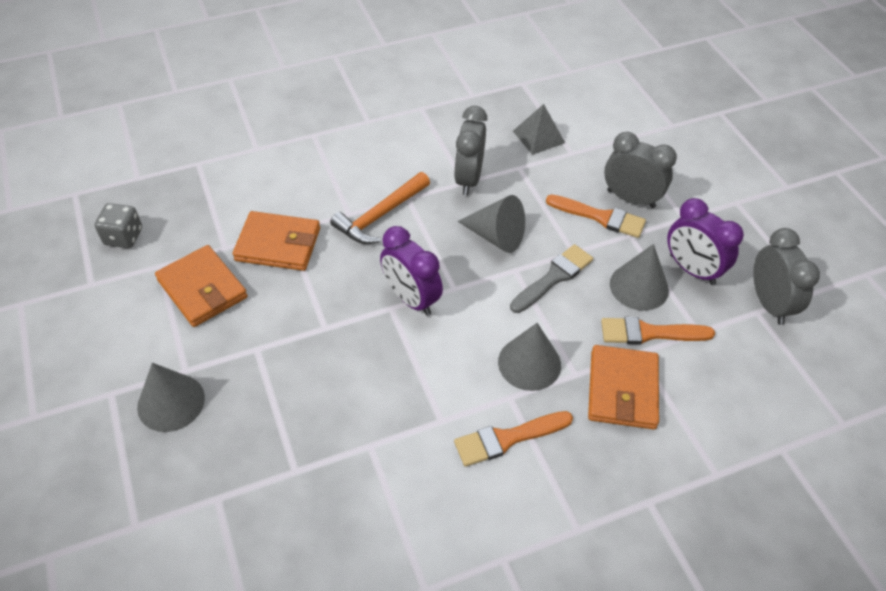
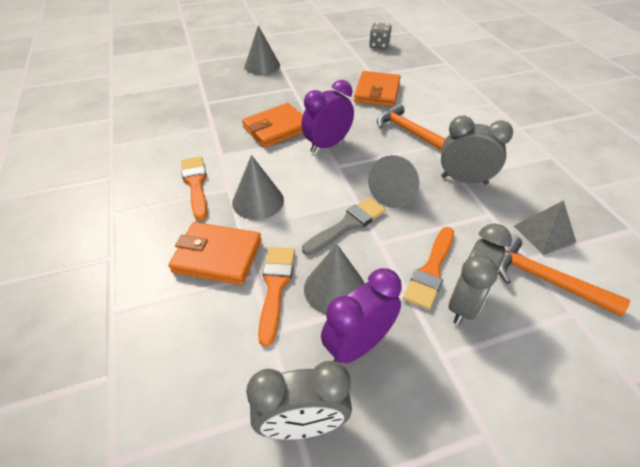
camera: 95 degrees right, 5 degrees down
(202, 289) = (339, 69): orange wallet -> orange wallet (277, 128)
(553, 277) = (347, 225): grey brush -> grey brush turned 90 degrees counterclockwise
(593, 147) = (544, 279): none -> orange hammer

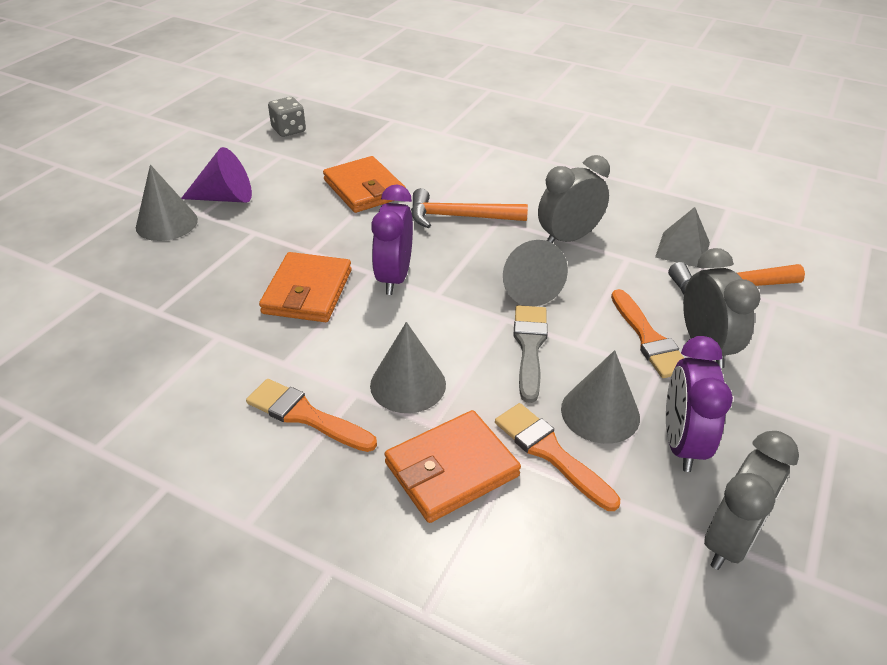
camera: 45 degrees left, 5 degrees down
(302, 66) = (225, 198): none -> purple cone

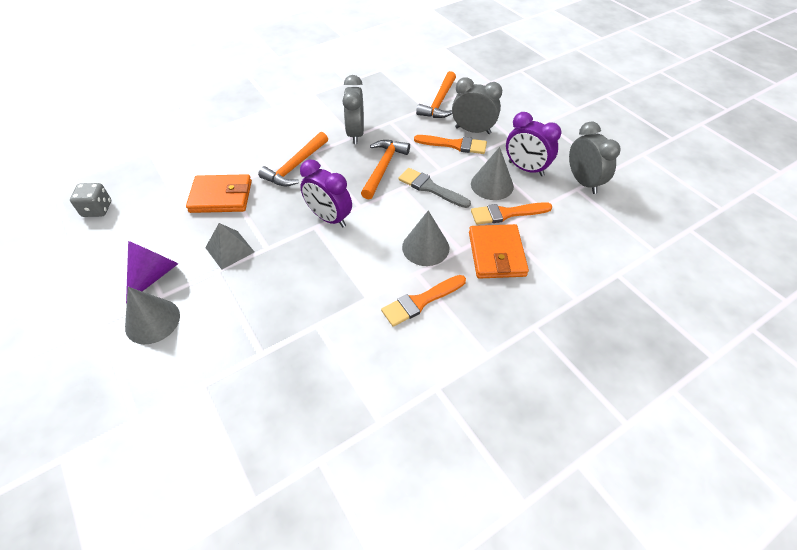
camera: 60 degrees left, 10 degrees up
(307, 292) = (308, 264): orange wallet -> none
(527, 287) = (383, 168): grey cone -> orange hammer
(682, 249) = (400, 101): grey pyramid -> grey pyramid (229, 249)

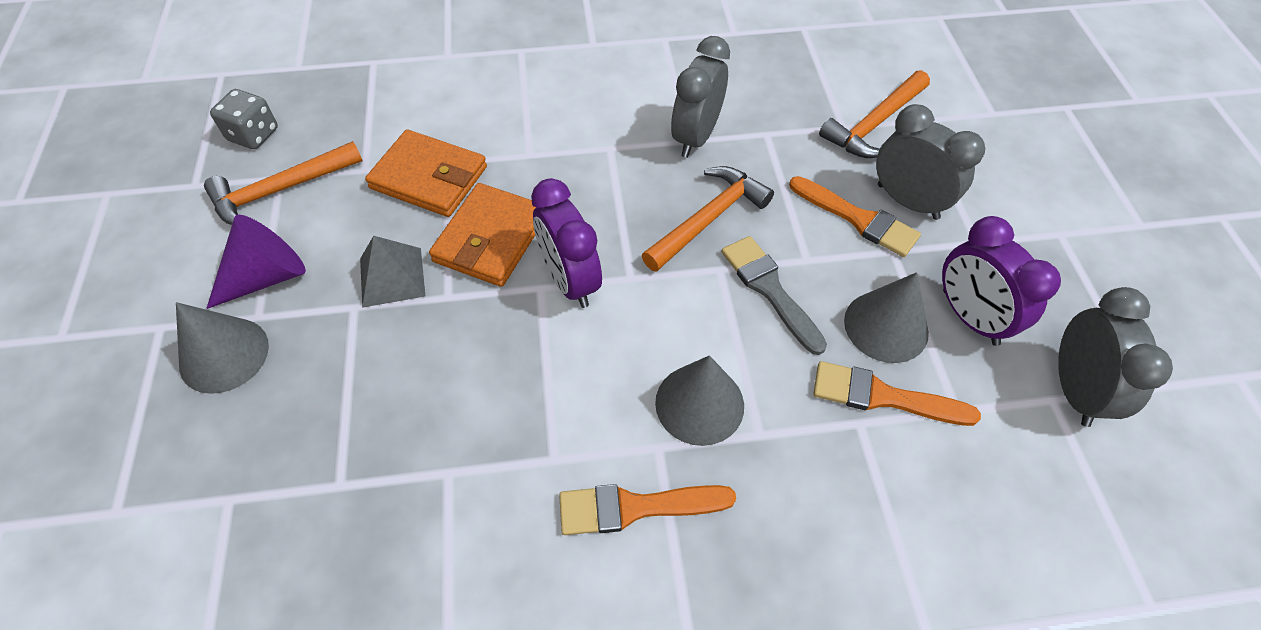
camera: 25 degrees right, 5 degrees up
(295, 166) = (567, 164): orange hammer -> orange hammer (280, 191)
(496, 254) = (820, 473): orange wallet -> orange wallet (490, 238)

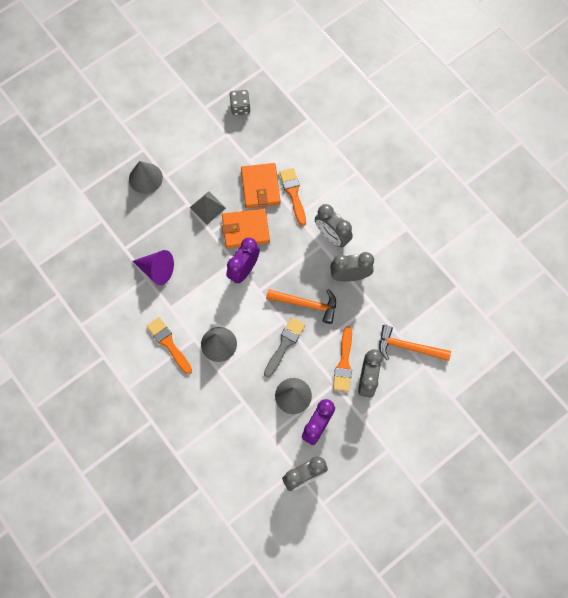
camera: 60 degrees right, 15 degrees up
(267, 276) = (182, 166): purple cone -> purple cone (157, 270)
(280, 191) = (220, 139): orange hammer -> none
(606, 127) = (332, 236): none -> grey clock
(883, 396) = (259, 406): orange brush -> orange brush (293, 193)

